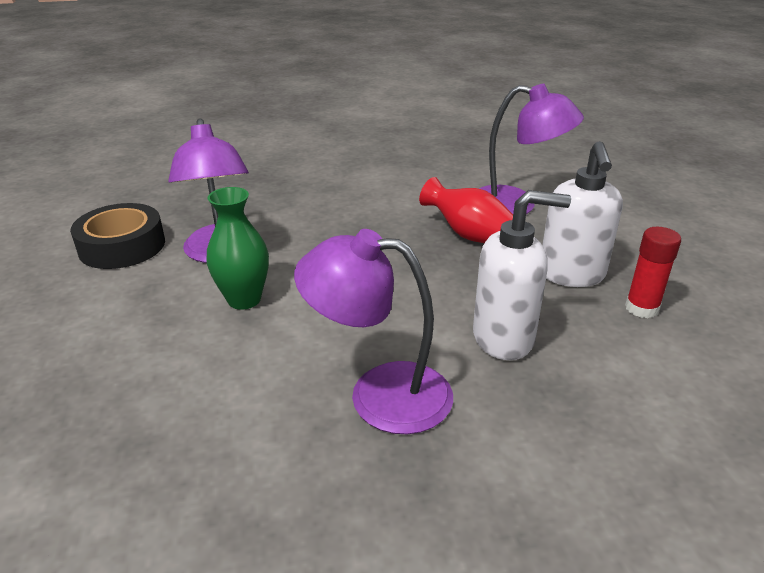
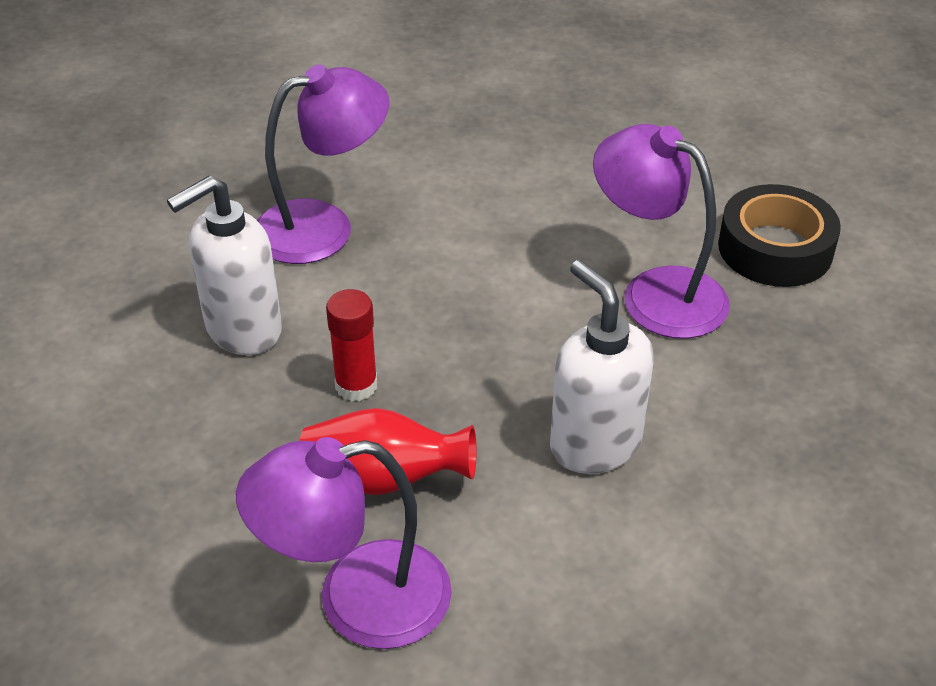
camera: 145 degrees right, 10 degrees up
(244, 299) = (548, 252): green vase -> none
(571, 275) = (201, 465): white soap dispenser -> white soap dispenser (594, 444)
(641, 308) = (94, 445): red glue stick -> red glue stick (356, 386)

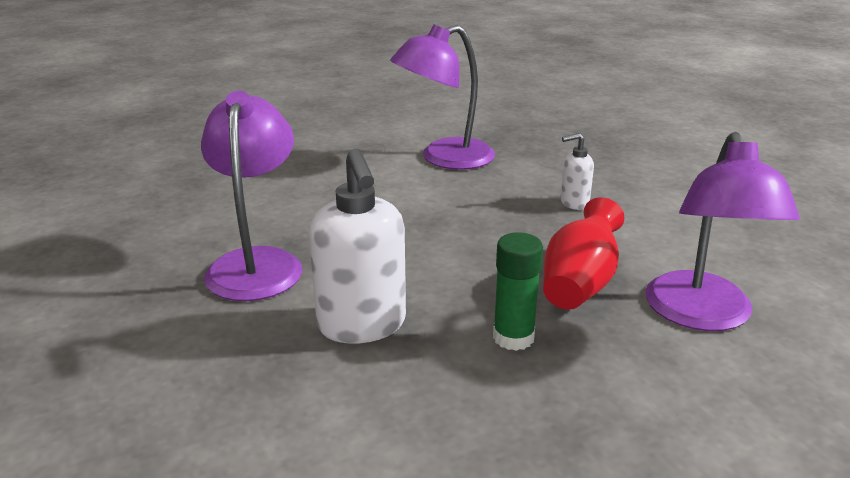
camera: 70 degrees left, 15 degrees down
(257, 441) = (513, 337): none -> green glue stick
(356, 386) = (470, 279): red glue stick -> none
(594, 444) = (574, 203): white soap dispenser -> white soap dispenser, size x0.51
(775, 248) = (430, 121): black tape -> none

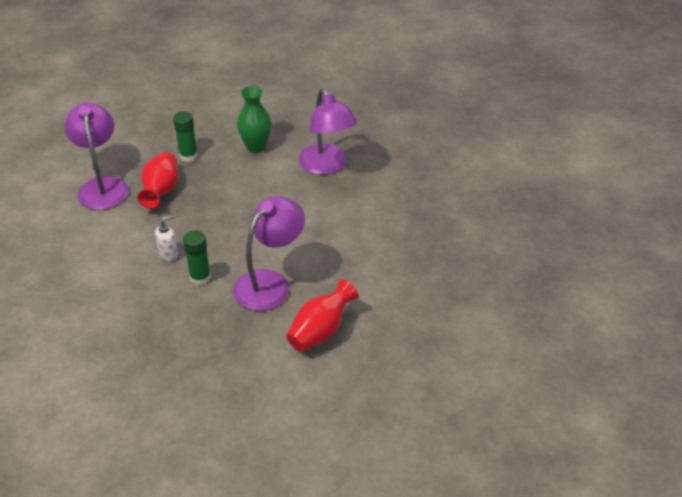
camera: 160 degrees right, 15 degrees up
(362, 325) = (256, 147): white soap dispenser -> green vase
(410, 122) = (320, 331): none -> red vase
(533, 176) = (200, 277): none -> green glue stick

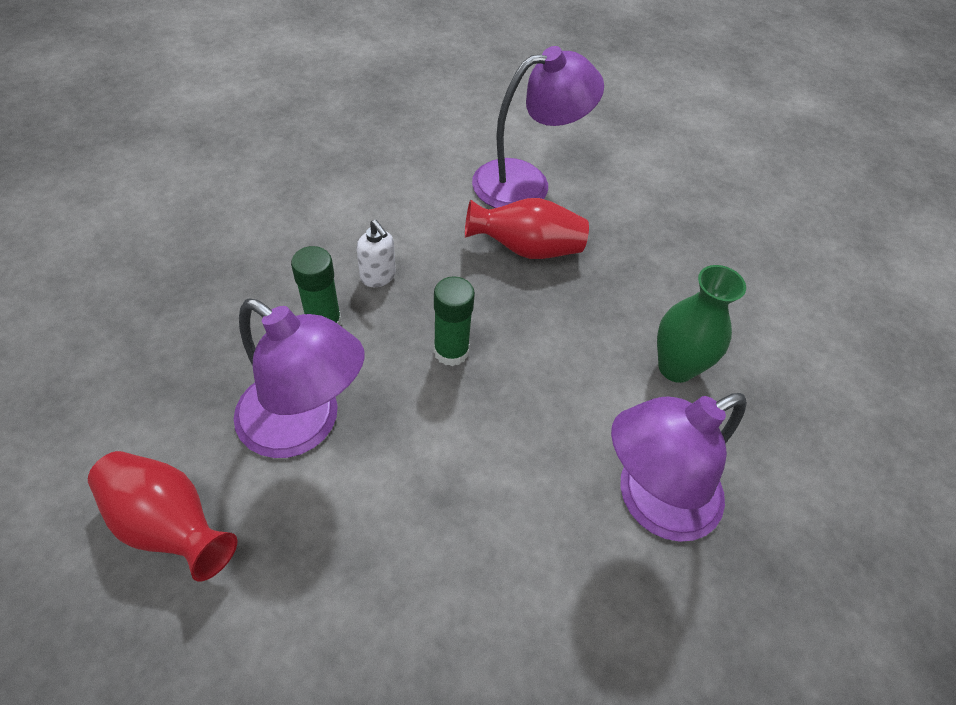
camera: 80 degrees right, 10 degrees up
(188, 156) = (622, 272): green glue stick -> green glue stick (451, 351)

